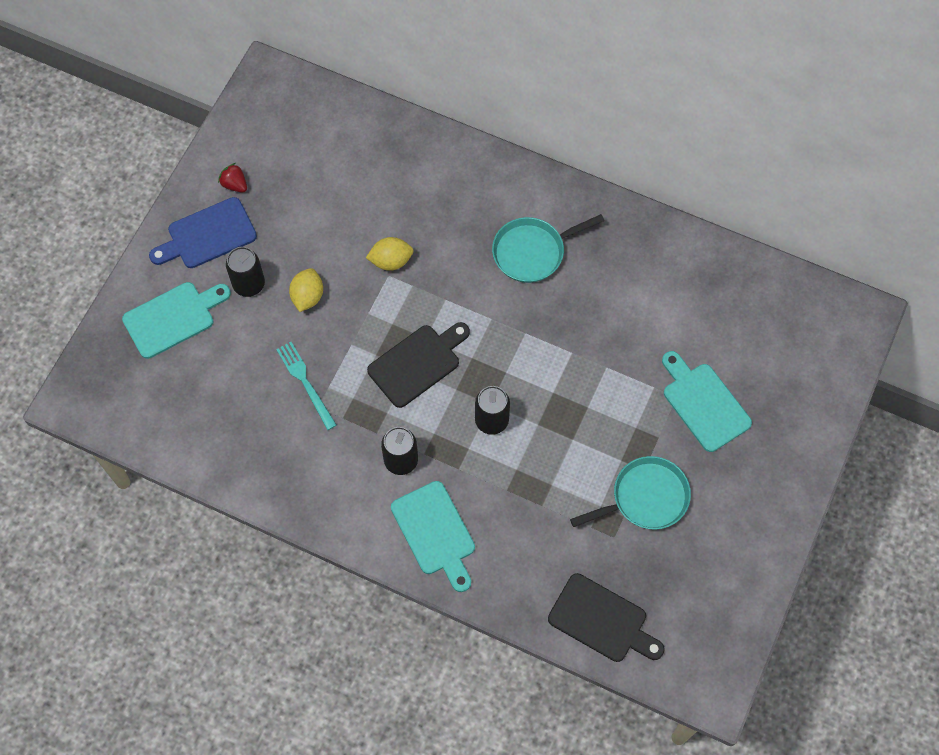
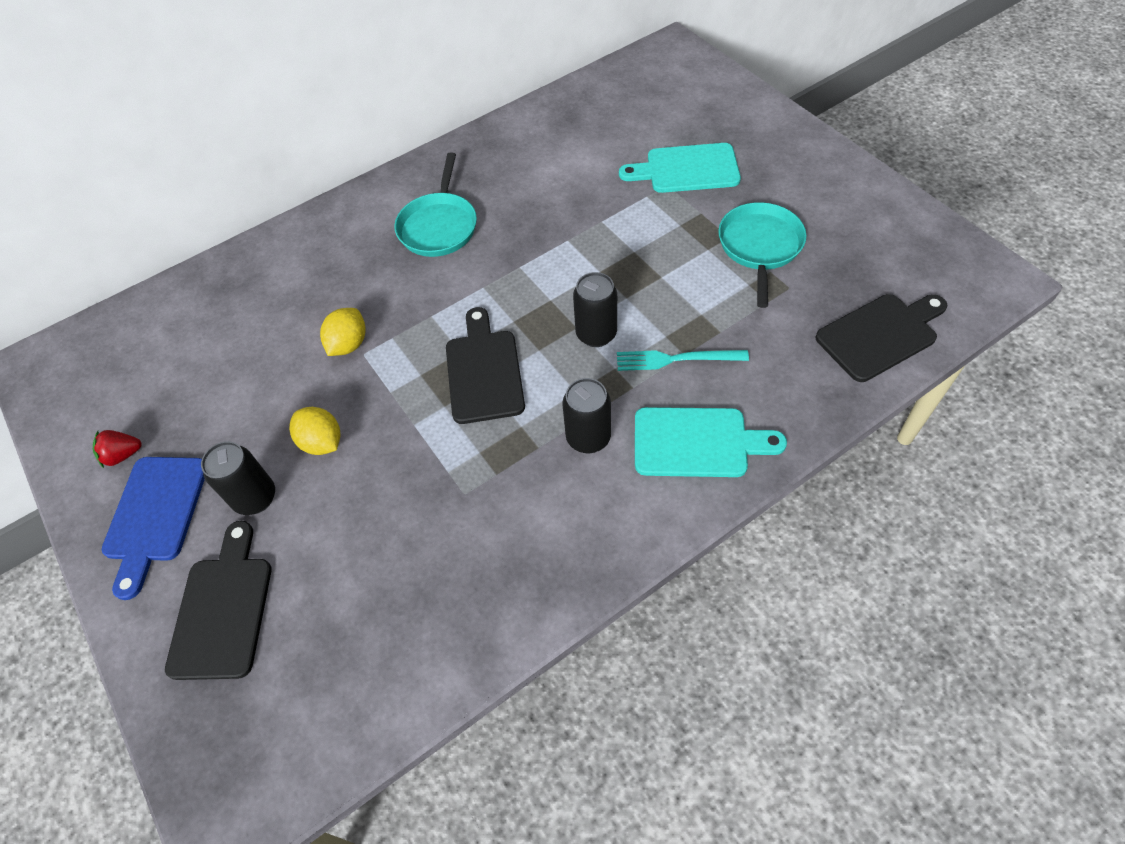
camera: 55 degrees left, 10 degrees down
(173, 318) = (223, 609): turquoise cutting board -> black cutting board
(305, 383) = (425, 493): turquoise fork -> turquoise fork (676, 359)

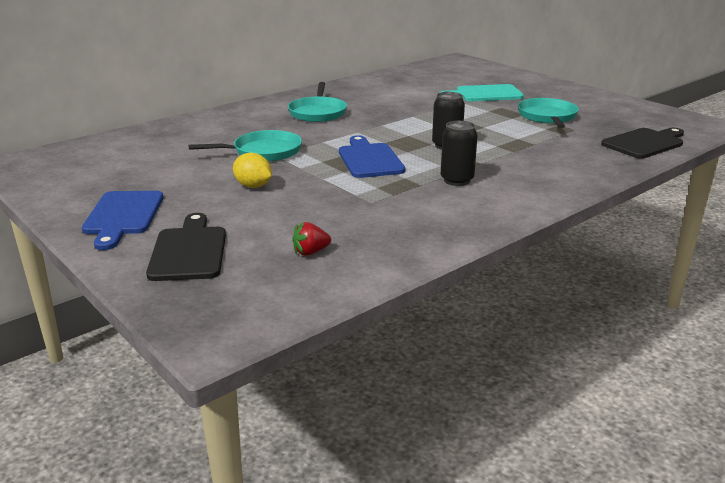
camera: 10 degrees left, 30 degrees down
(123, 455) = (91, 194): red strawberry -> red strawberry (310, 252)
(255, 498) = (205, 207): black can -> none
(348, 344) = (263, 152): yellow lemon -> turquoise pan
(484, 371) = (369, 159): black cutting board -> blue cutting board
(676, 359) = (508, 153): turquoise fork -> none
(697, 443) = (537, 180): turquoise cutting board -> none

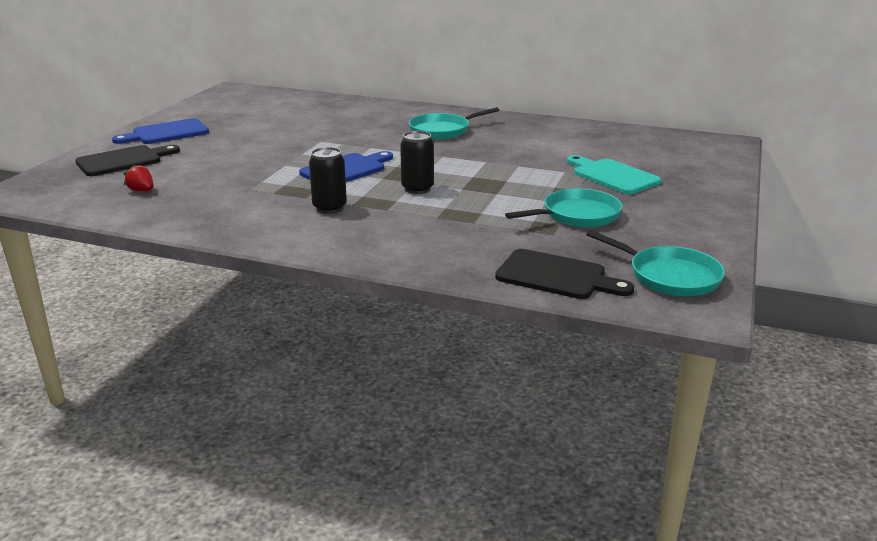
camera: 60 degrees right, 0 degrees up
(253, 186) = (248, 150): yellow lemon -> none
(263, 152) = (323, 136): turquoise pan -> turquoise pan (669, 276)

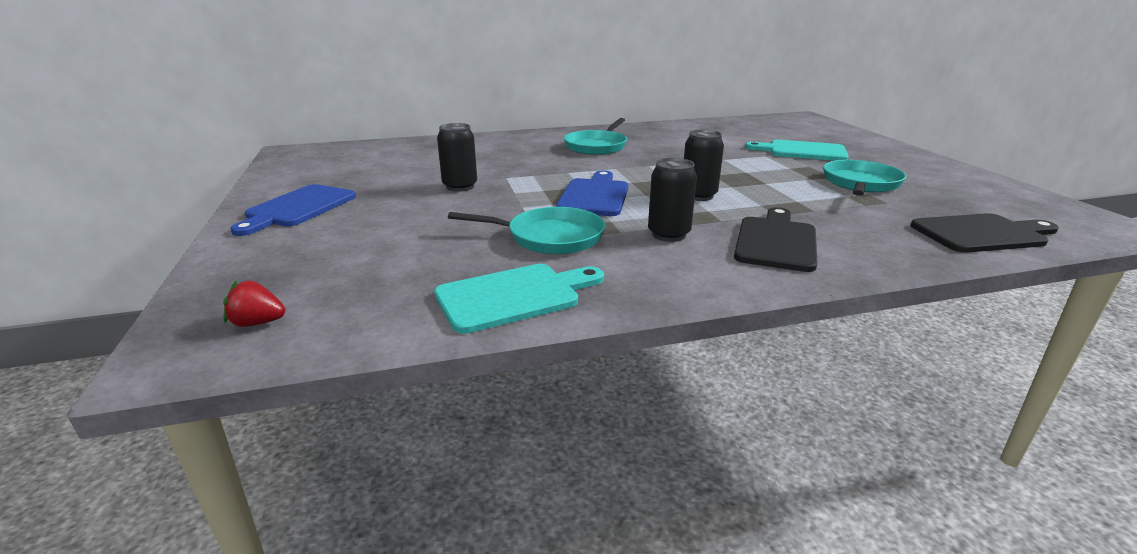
camera: 35 degrees left, 0 degrees up
(123, 161) = (299, 253): black cutting board -> black cutting board (776, 241)
(142, 191) = (406, 281): red strawberry -> red strawberry (258, 323)
(173, 214) = (514, 296): none -> turquoise cutting board
(278, 141) = (460, 187): none -> black can
(669, 276) = (1031, 209): turquoise pan -> turquoise pan (550, 237)

